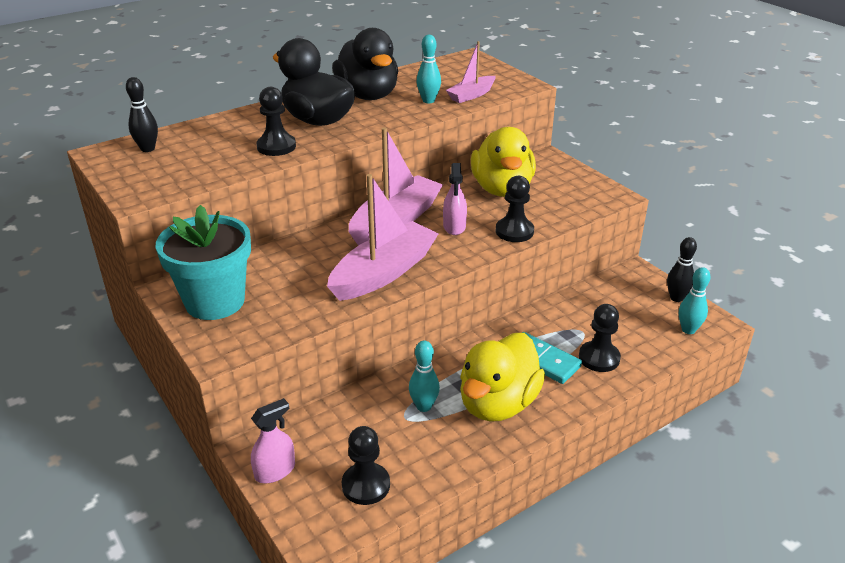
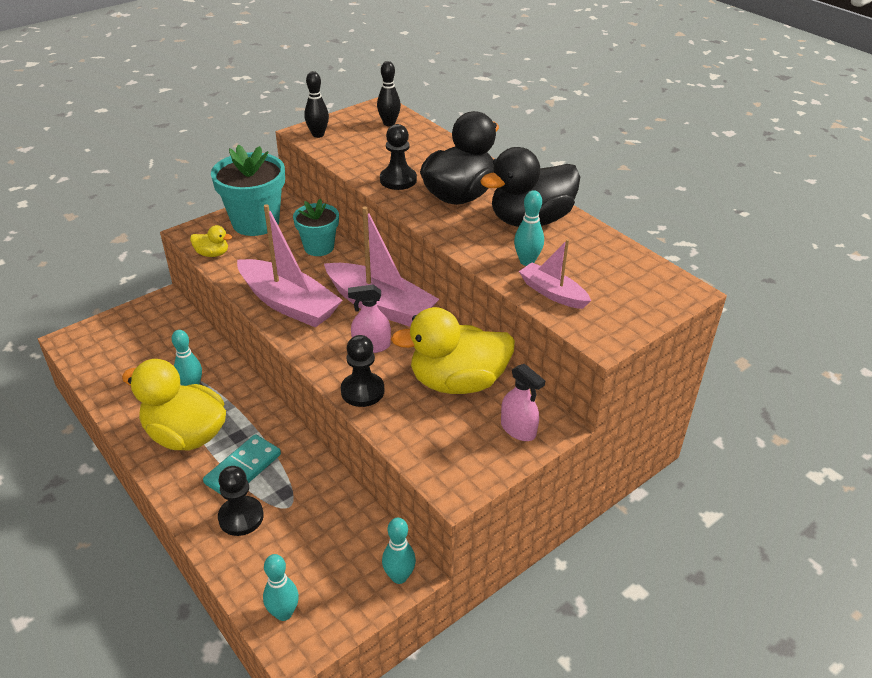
camera: 85 degrees right, 5 degrees up
(273, 331) = (212, 254): none -> yellow duck
(275, 471) = (139, 314): pink spray bottle -> pink spray bottle (518, 429)
(285, 256) = (319, 247): none -> turquoise flower pot
(366, 485) = (112, 360): black pawn -> none
(641, 276) = (399, 576): none -> turquoise bowling pin
(676, 298) = (350, 610): black bowling pin -> black bowling pin (318, 134)

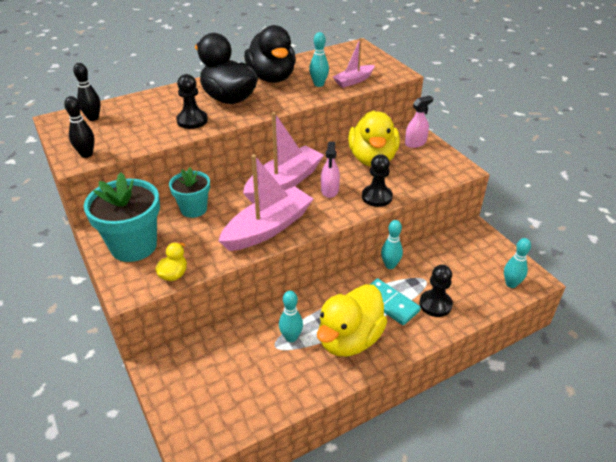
camera: 80 degrees left, 0 degrees up
(399, 576) = (479, 234): turquoise bowling pin -> turquoise bowling pin (390, 265)

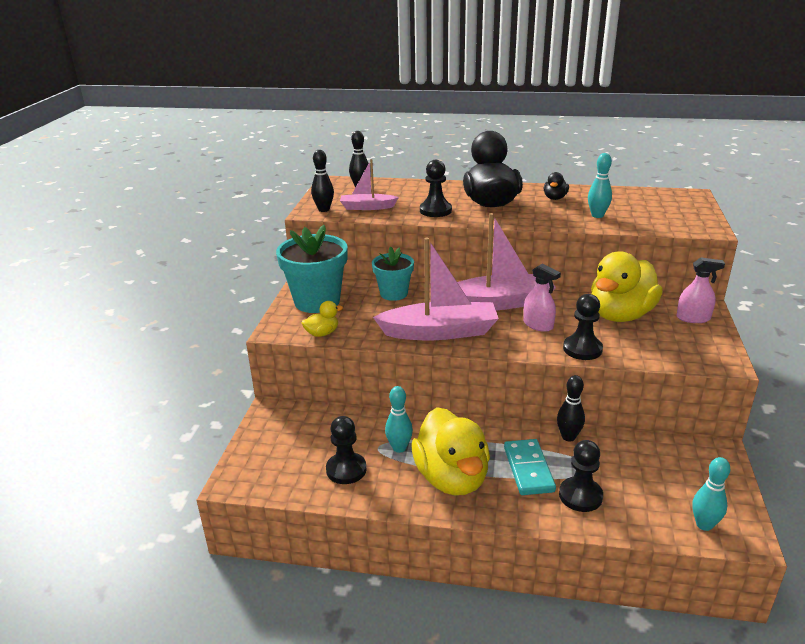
camera: 40 degrees right, 10 degrees down
(270, 379) = (346, 470): none -> black pawn
(272, 78) = (555, 198): black duck -> black duck, size x0.44
(329, 190) = (538, 325): pink spray bottle -> pink spray bottle turned 90 degrees counterclockwise
(349, 339) = (452, 478): yellow duck -> yellow duck turned 90 degrees counterclockwise
(354, 81) = (642, 222): pink boat -> pink boat (367, 207)
(390, 265) = (568, 437): turquoise bowling pin -> black bowling pin

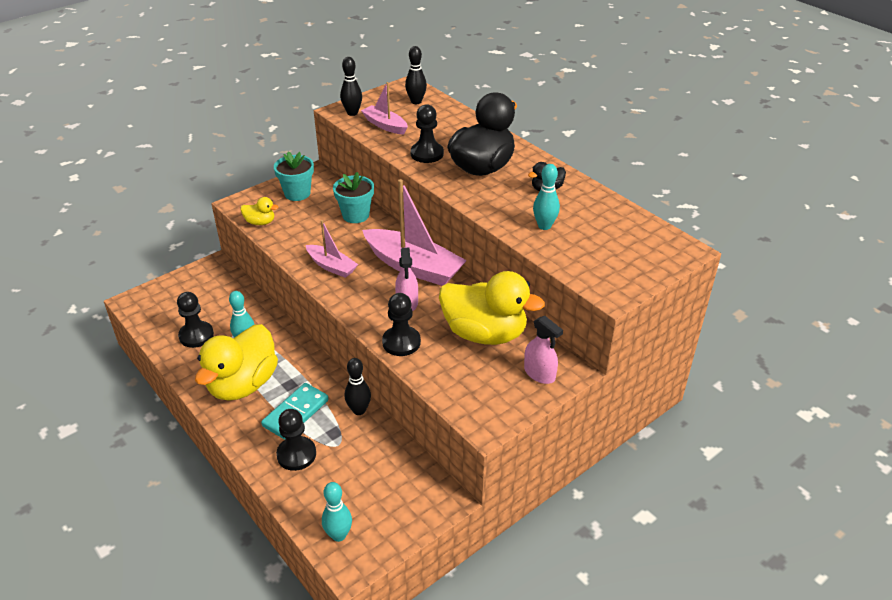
camera: 40 degrees right, 10 degrees up
(317, 301) = (297, 193): turquoise flower pot -> turquoise flower pot, size x0.62
(440, 332) = (332, 266): pink boat -> pink boat, size x0.55
(620, 315) = (484, 333): yellow duck -> yellow duck turned 150 degrees counterclockwise

